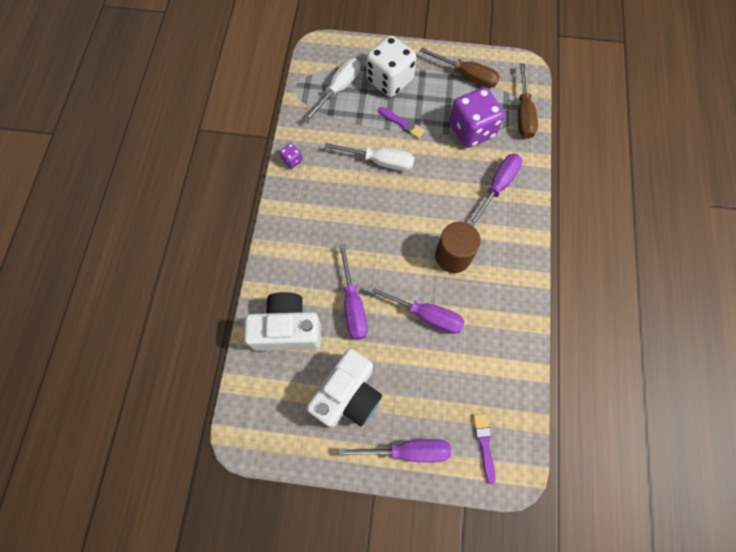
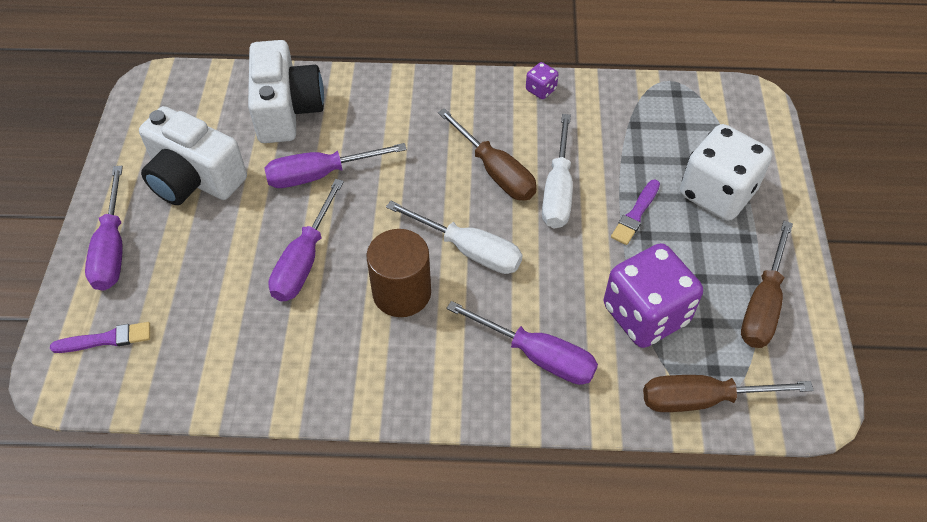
camera: 85 degrees right, 15 degrees down
(338, 89) = (680, 130): white screwdriver -> white screwdriver (469, 250)
(361, 195) = (495, 171): none -> brown screwdriver

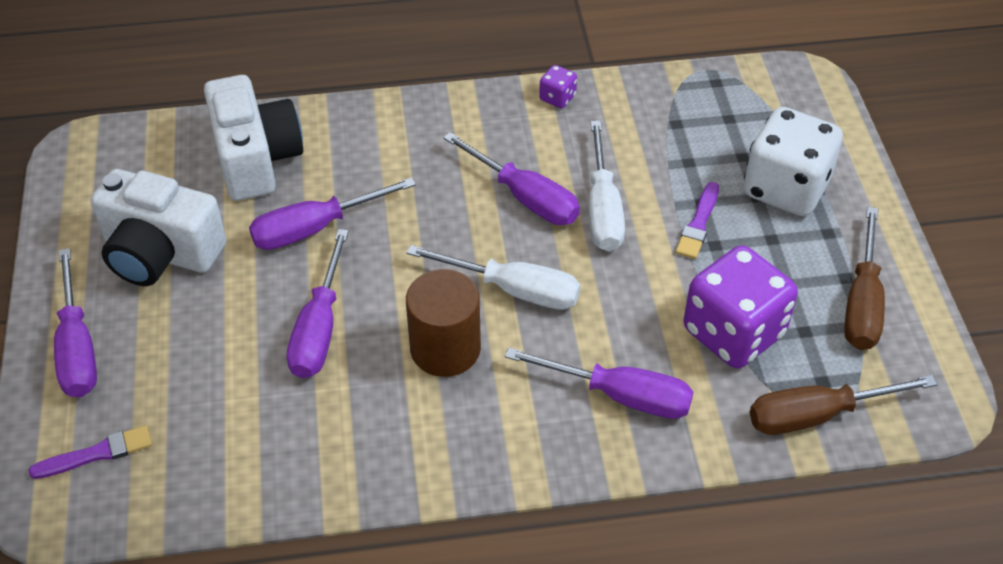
camera: 10 degrees left, 5 degrees down
(495, 171) = (525, 197): brown screwdriver -> purple screwdriver

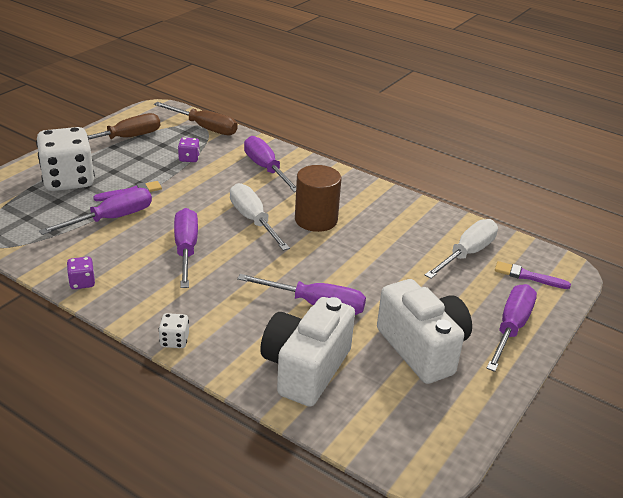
camera: 140 degrees left, 15 degrees down
(319, 328) = (367, 260): purple screwdriver -> purple screwdriver (111, 219)
(399, 106) = (174, 341): none -> white dice
(603, 209) = (159, 222): white screwdriver -> white screwdriver (467, 253)
(733, 332) = (189, 158): purple dice -> purple dice, size x0.43

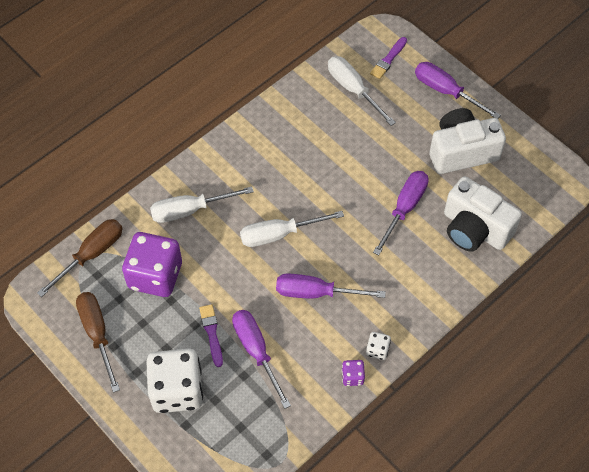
camera: 75 degrees left, 25 degrees up
(174, 341) = (435, 311): white dice -> white dice (377, 350)
(189, 158) = (155, 276): purple dice -> purple dice, size x2.35
(266, 168) = (189, 210): purple screwdriver -> white screwdriver
(316, 220) = (286, 185): brown cylinder -> none

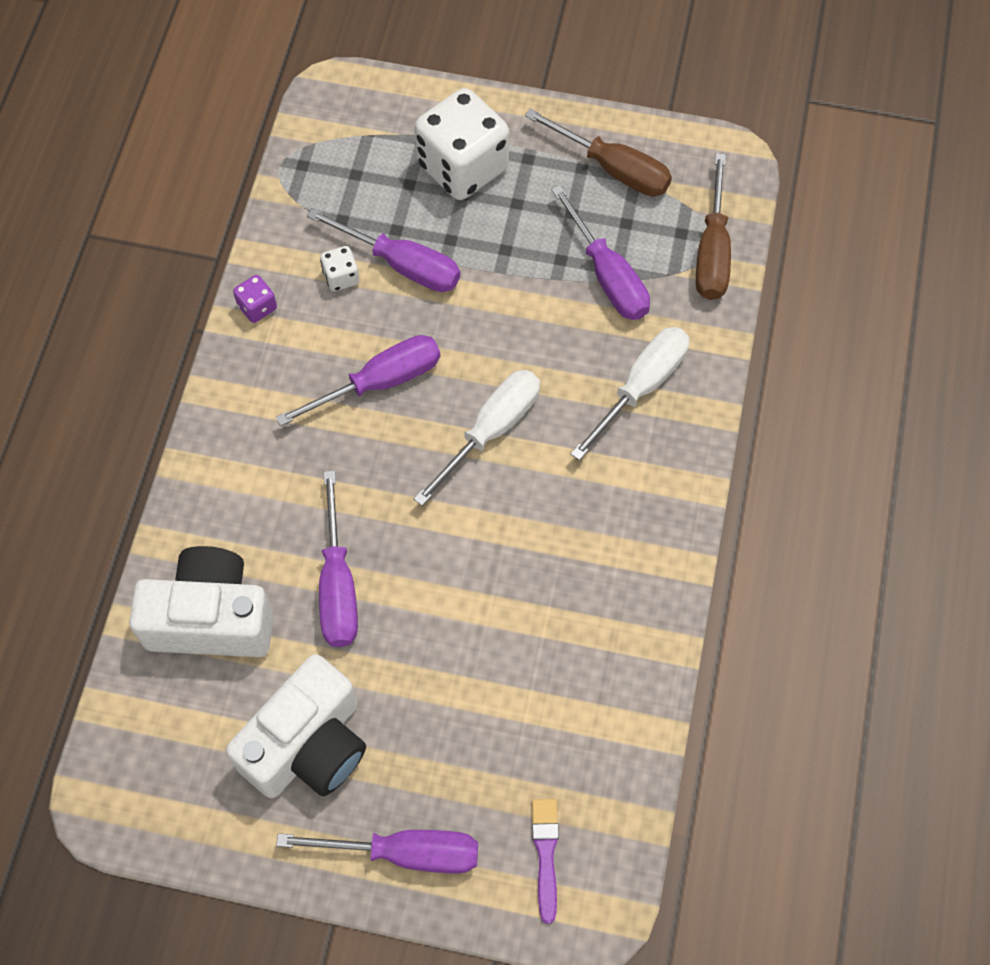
camera: 145 degrees right, 5 degrees up
(155, 276) = (607, 275): purple dice -> purple screwdriver
(212, 333) = (475, 252): purple brush -> none
(353, 89) = (561, 749): white screwdriver -> none
(377, 350) = (246, 358): white dice -> white dice (341, 277)

